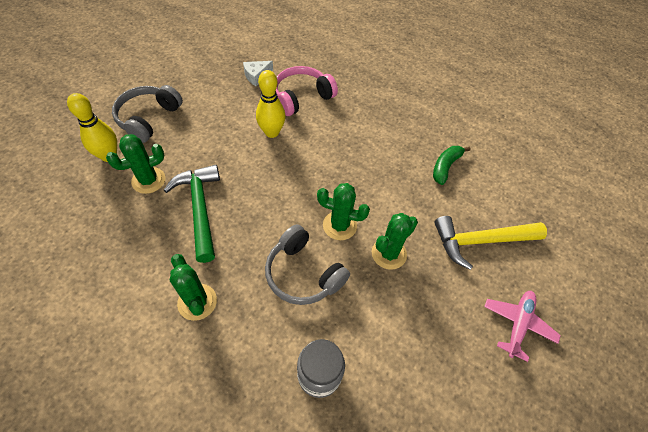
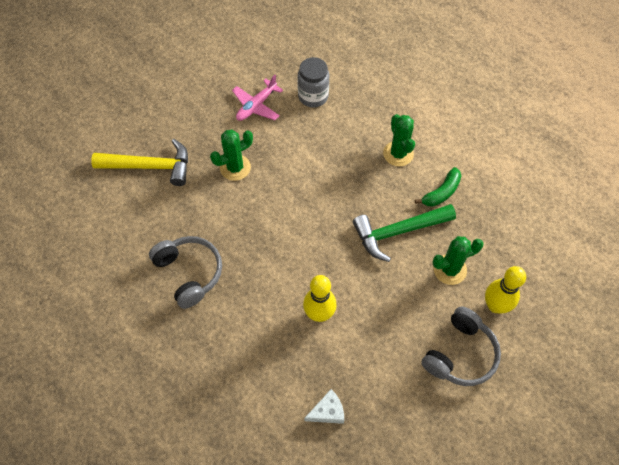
camera: 165 degrees left, 5 degrees up
(200, 208) = (398, 232): green hammer -> green hammer turned 75 degrees clockwise
(302, 97) = (274, 364): pink headphones -> none
(303, 273) = (311, 162): grey headphones -> grey headphones (189, 273)
(339, 225) = (271, 198): green cactus -> none
(445, 167) = (144, 243): green banana -> green banana (441, 192)
(517, 324) = (156, 104): pink plane -> pink plane (256, 106)

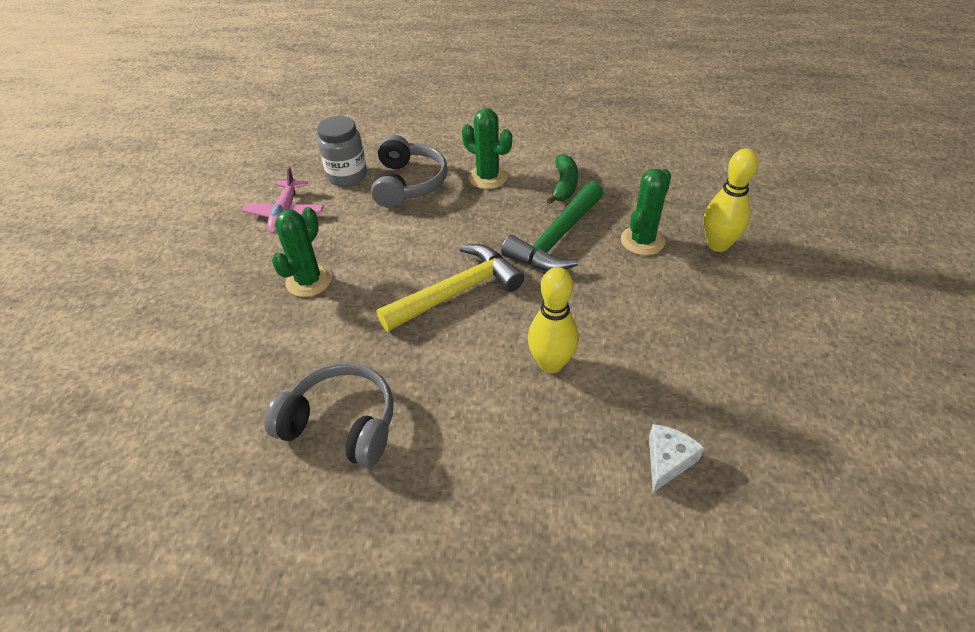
camera: 35 degrees left, 15 degrees down
(150, 166) = (185, 339): yellow hammer -> yellow hammer (457, 291)
(460, 354) = (736, 305): grey headphones -> grey headphones (408, 183)

